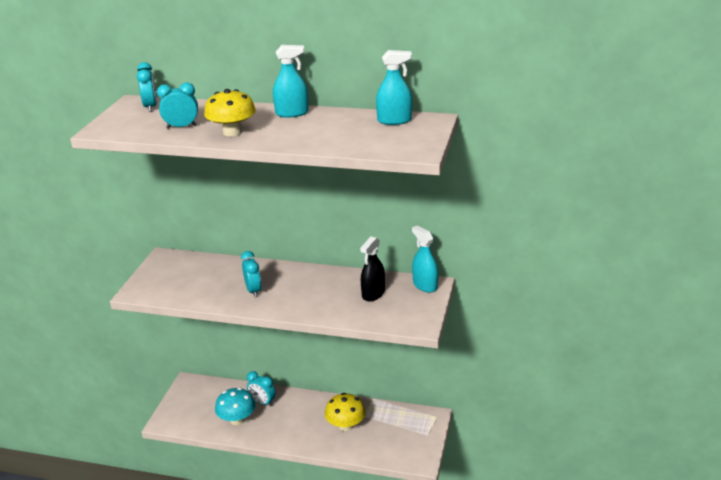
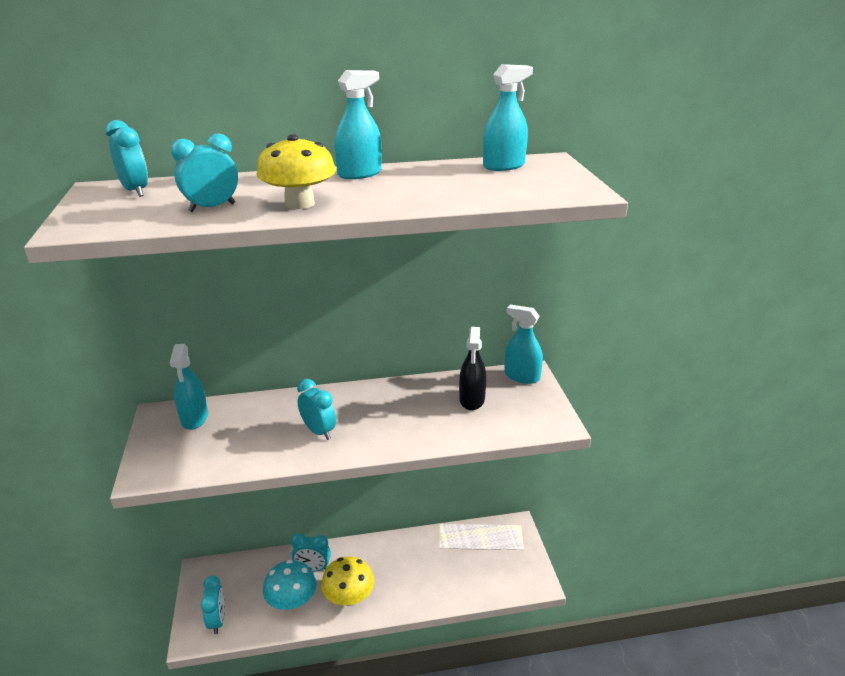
camera: 25 degrees left, 0 degrees up
(183, 264) = (194, 418): none -> turquoise spray bottle
(183, 417) = (217, 620): none -> turquoise clock
(346, 425) = (428, 566): yellow mushroom -> yellow mushroom (349, 597)

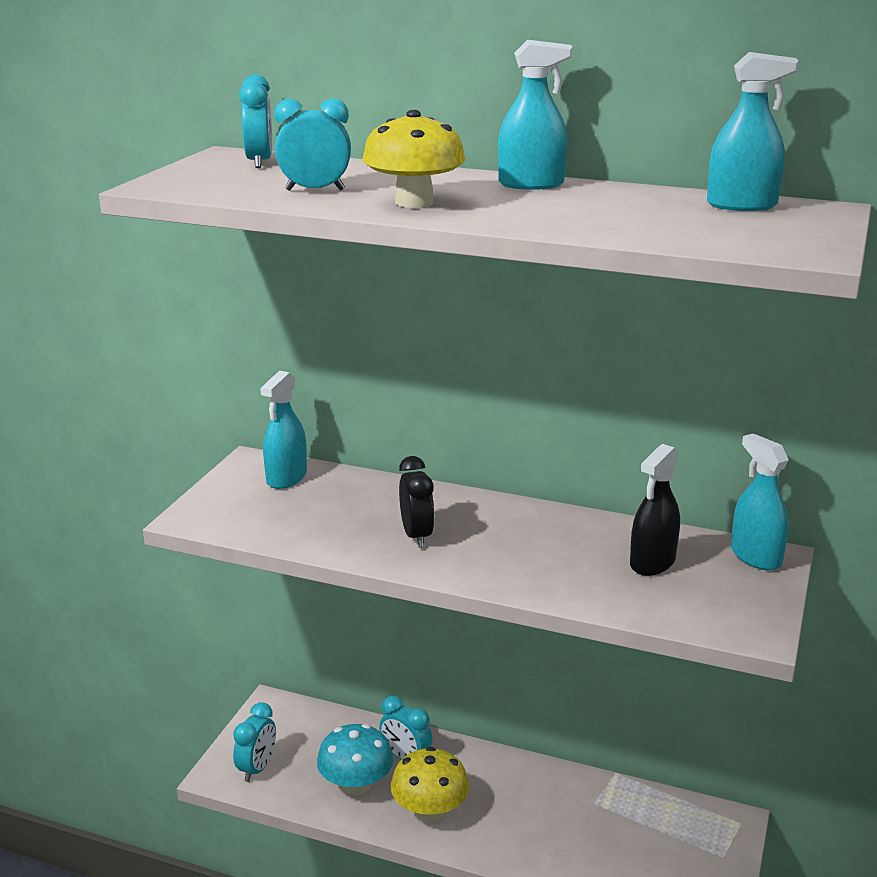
camera: 30 degrees right, 5 degrees down
(319, 431) = (416, 536): turquoise clock -> black clock

